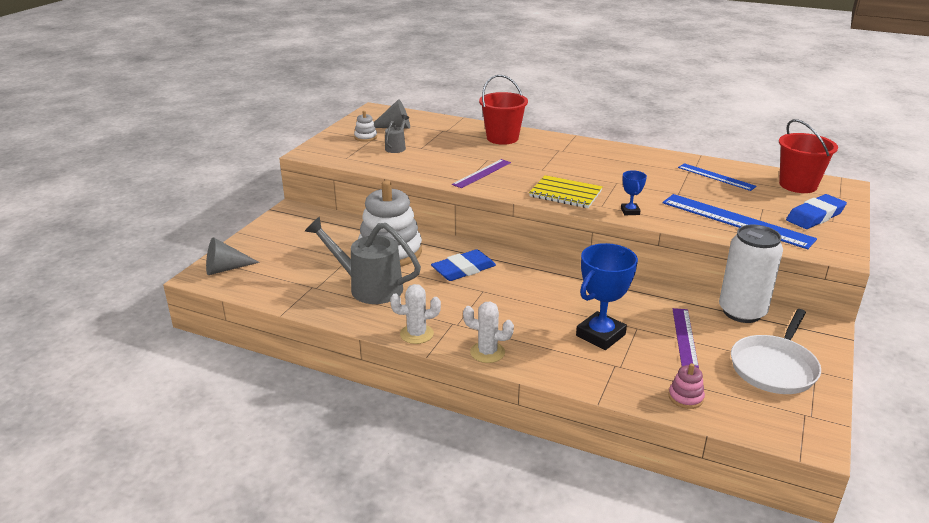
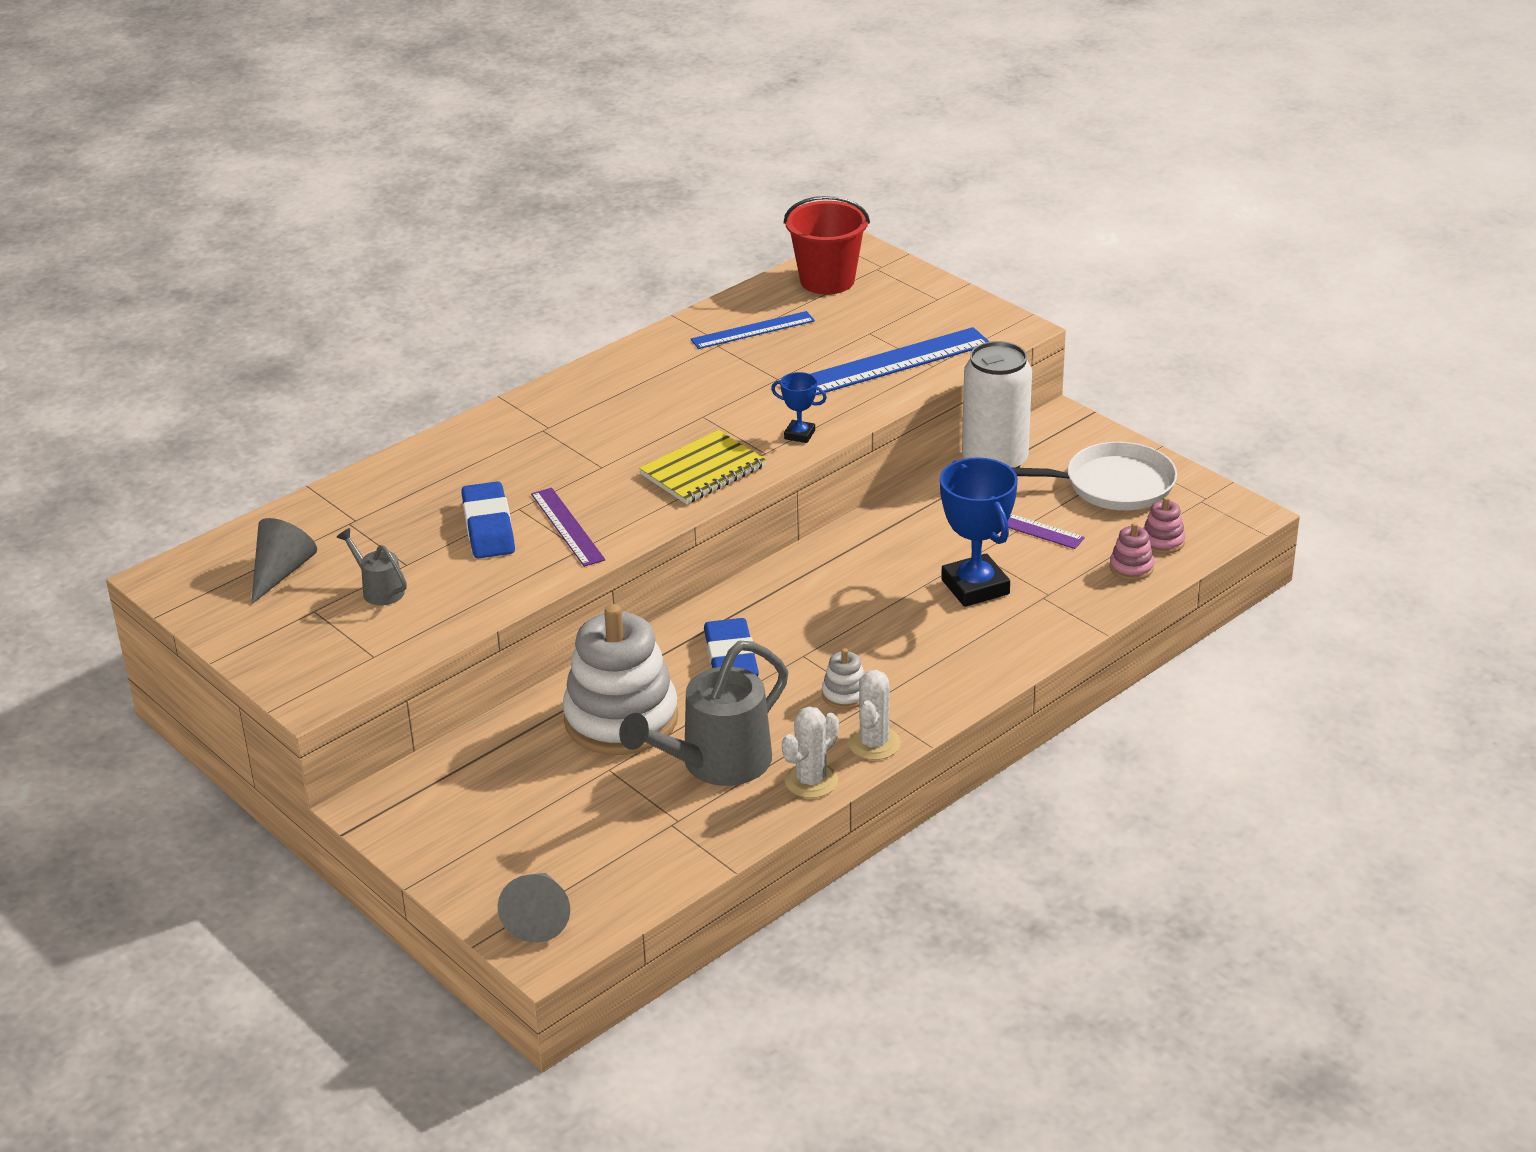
camera: 65 degrees left, 5 degrees up
(365, 137) = (297, 616): white stacking toy -> white stacking toy (845, 695)
(487, 352) = (956, 691): white cactus -> white cactus (811, 781)
(502, 138) = (444, 470): red bucket -> none
(732, 406) = (1162, 541): none -> pink stacking toy
(774, 367) = (1113, 485): white pan -> white pan turned 60 degrees counterclockwise
(815, 216) = (917, 305): blue eraser -> blue eraser (488, 527)

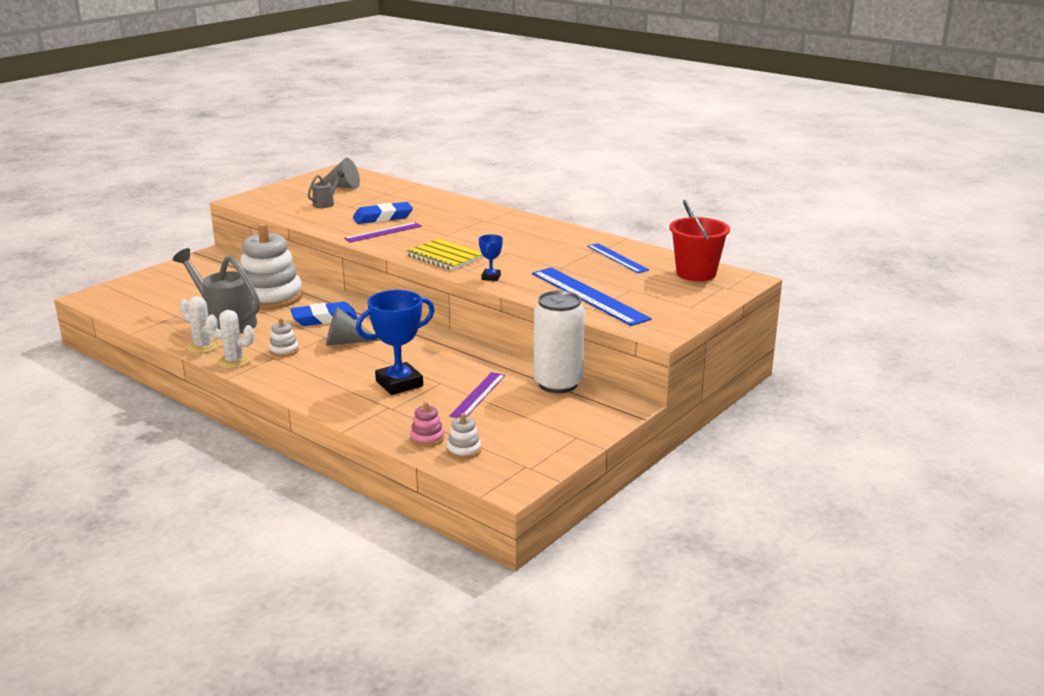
camera: 80 degrees right, 10 degrees down
(539, 917) = (114, 293): grey cone -> grey cone (345, 342)
(1113, 485) = (538, 429): white pan -> none
(1162, 541) = (464, 450): pink stacking toy -> white stacking toy

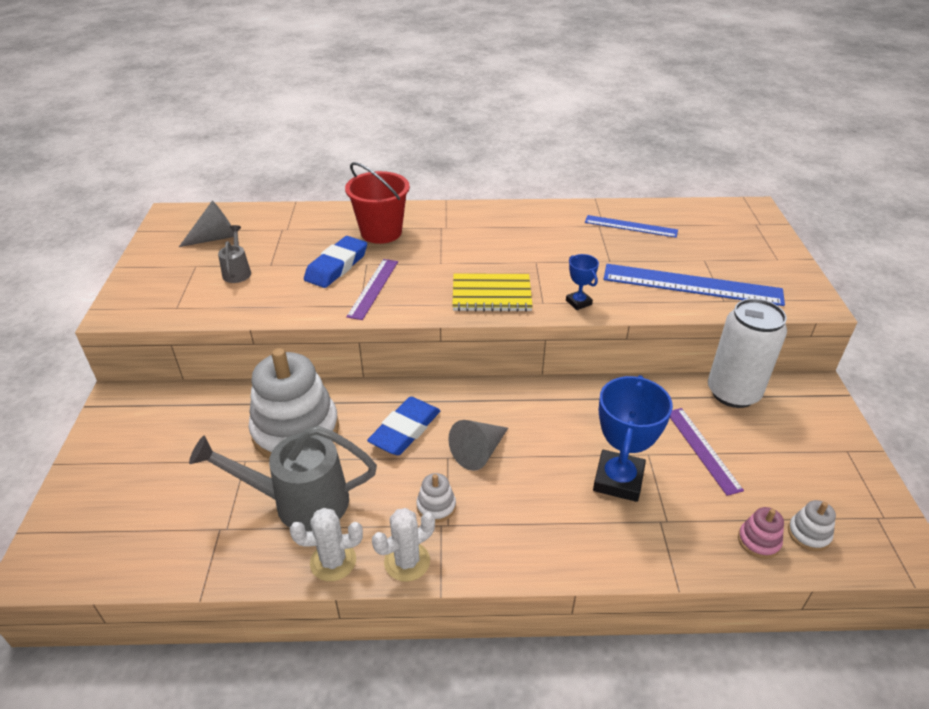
camera: 40 degrees left, 15 degrees up
(696, 273) = (713, 218): red bucket -> red bucket (381, 232)

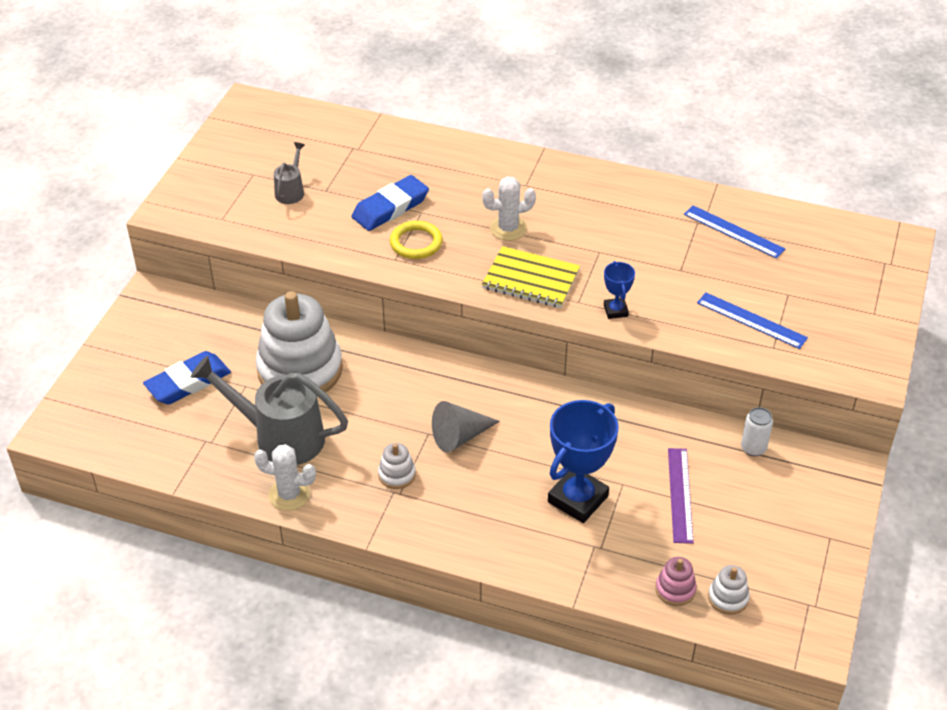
camera: 20 degrees right, 5 degrees up
(216, 238) = (283, 144): grey cone -> none
(373, 288) = (416, 243): purple ruler -> yellow ring
(381, 232) = (454, 176): red bucket -> none
(405, 430) = (401, 396): blue eraser -> blue eraser (188, 382)
(407, 561) = (350, 513): white cactus -> white cactus (508, 228)
(692, 284) = (751, 320): blue ruler -> blue ruler, size x0.58
(733, 393) = (753, 448): white can -> white can, size x0.45

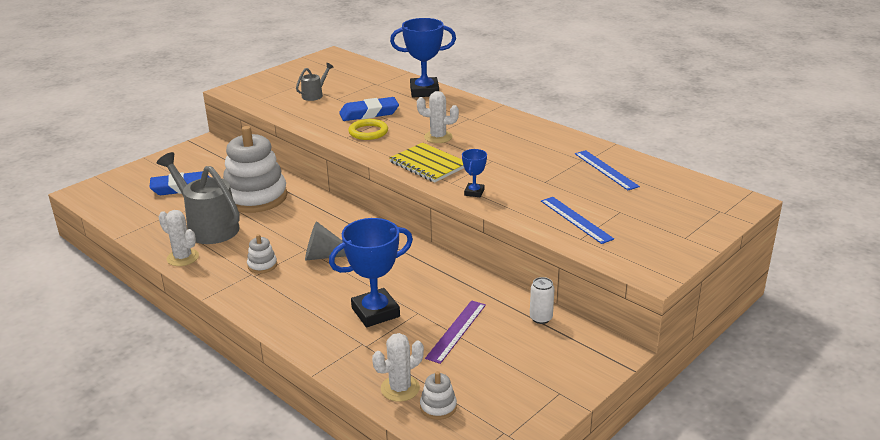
camera: 25 degrees right, 15 degrees down
(430, 147) = (424, 91): none -> blue trophy
(675, 589) = (400, 388): pink stacking toy -> white cactus

